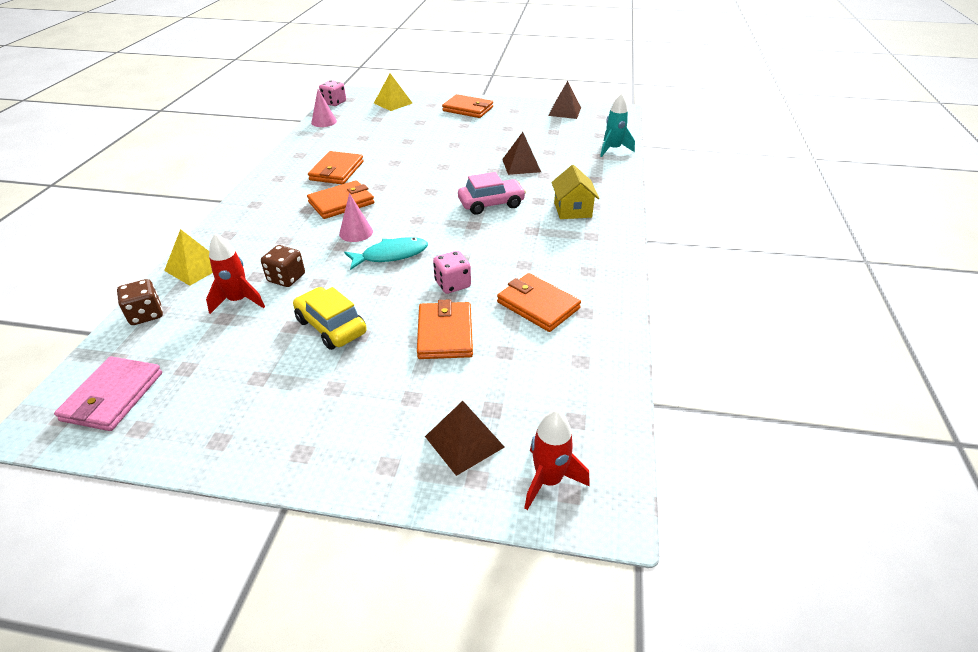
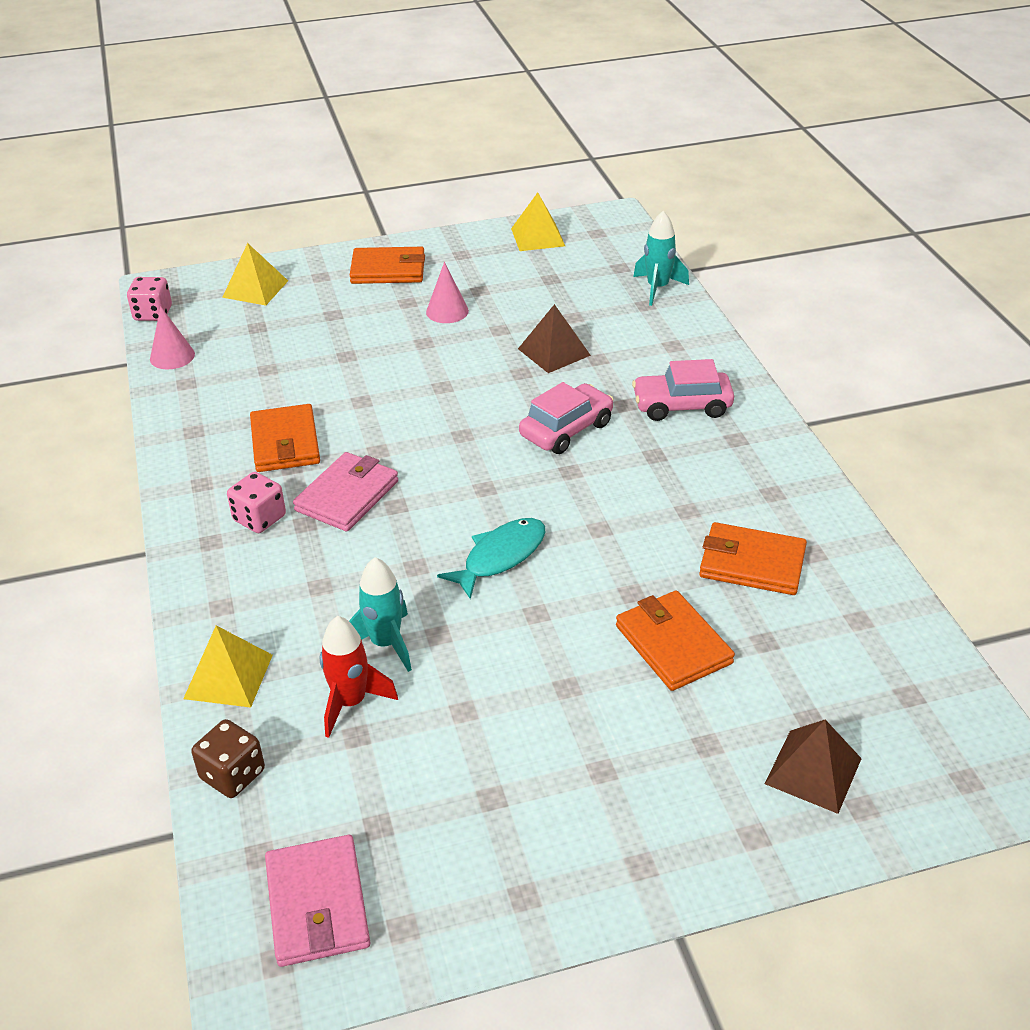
camera: 25 degrees left, 0 degrees up
(286, 278) = (385, 644): brown dice -> turquoise rocket
(331, 326) = (519, 690): yellow car -> none
(341, 203) = (347, 496): orange wallet -> pink wallet
(356, 232) = (416, 538): pink cone -> pink cone (447, 311)
(452, 284) = (621, 571): pink dice -> pink dice (259, 518)
(548, 480) = (936, 776): red rocket -> none
(564, 111) = (538, 237): brown pyramid -> yellow pyramid
(572, 210) = (681, 405): yellow house -> pink car

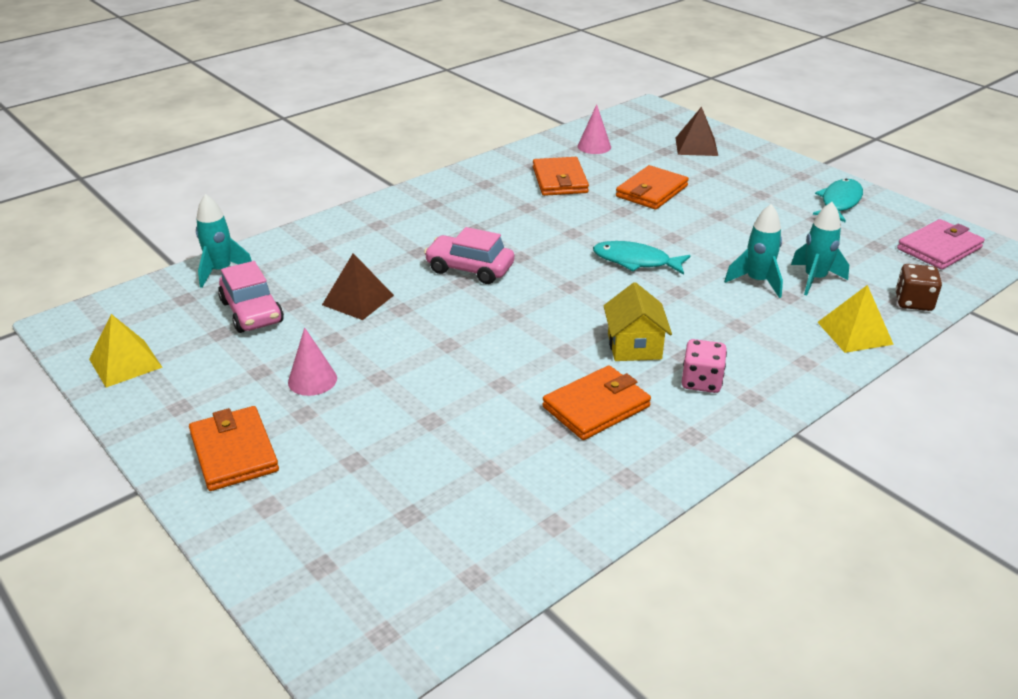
camera: 115 degrees left, 5 degrees down
(153, 314) = (428, 638): pink dice -> none
(172, 356) = (512, 563): pink cone -> pink cone (594, 146)
(255, 289) = (321, 556): yellow pyramid -> none
(347, 496) = (634, 346): pink wallet -> yellow house
(351, 702) = (815, 279): red rocket -> turquoise rocket
(523, 861) = (839, 202): none -> turquoise fish
(681, 405) = (405, 229): pink car -> pink car (252, 312)

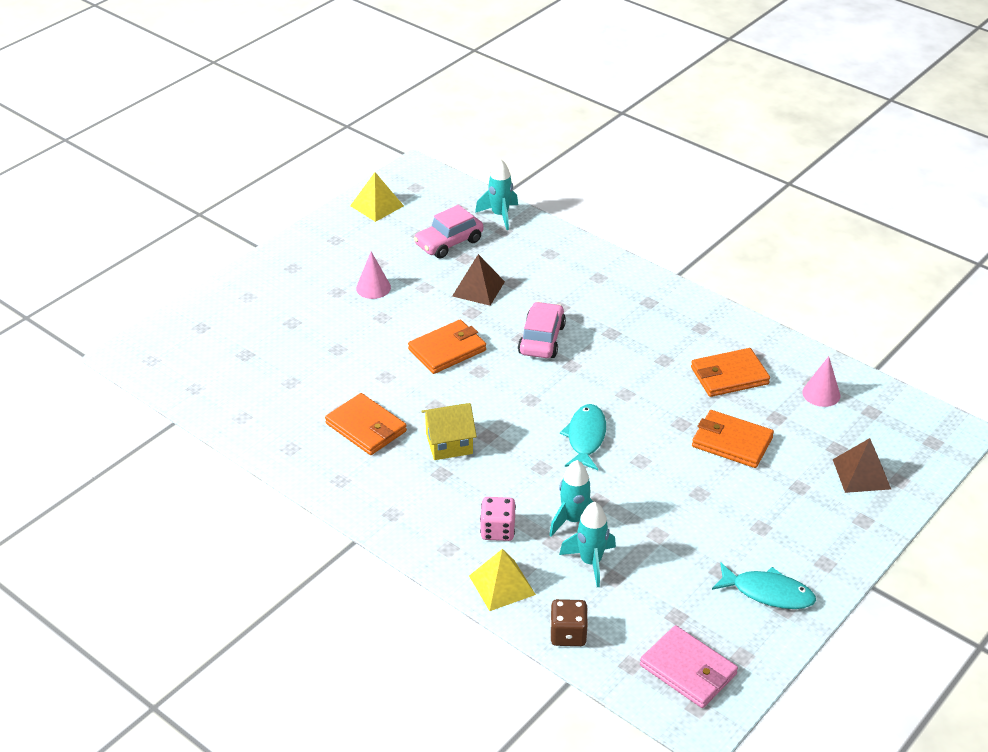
camera: 80 degrees right, 5 degrees up
(234, 452) = (294, 272): orange wallet -> orange wallet (447, 350)
(701, 382) = (408, 484): pink dice -> pink dice (497, 530)

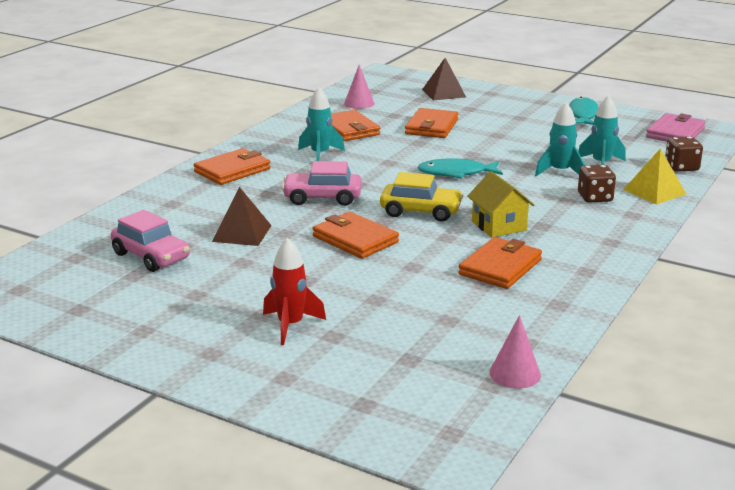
camera: 100 degrees left, 15 degrees down
(314, 304) = (290, 325): none -> red rocket
(373, 288) = (249, 292): pink cone -> pink cone (515, 374)
(377, 205) = (61, 310): yellow pyramid -> none
(494, 397) = (420, 212): none -> yellow car
(497, 530) = (595, 197): pink dice -> brown dice
(500, 215) = (94, 233): turquoise rocket -> turquoise rocket (320, 155)
(620, 289) = (232, 170): none -> orange wallet

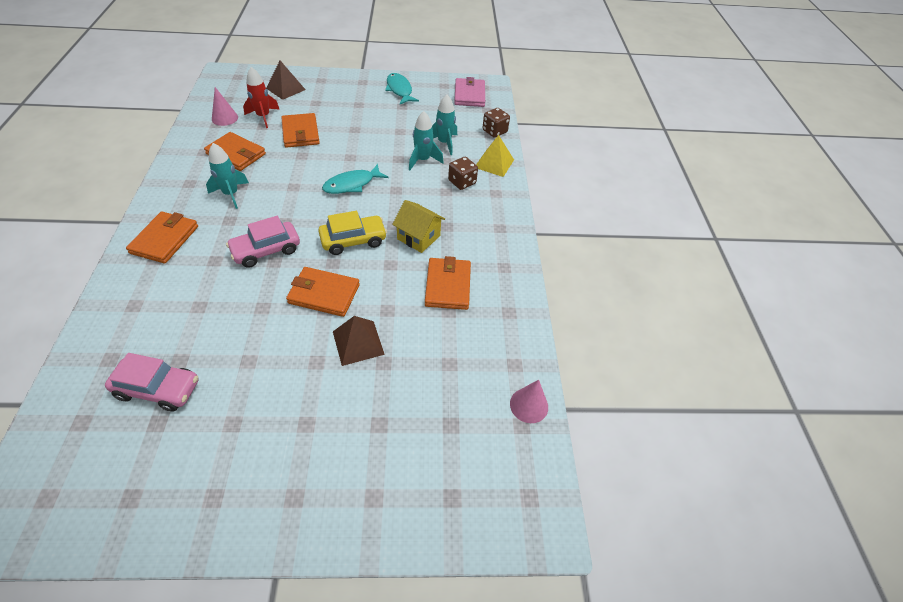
camera: 35 degrees left, 25 degrees up
(242, 233) = (224, 322): brown pyramid -> brown pyramid (358, 342)
(290, 325) = (338, 427): red rocket -> red rocket (263, 117)

